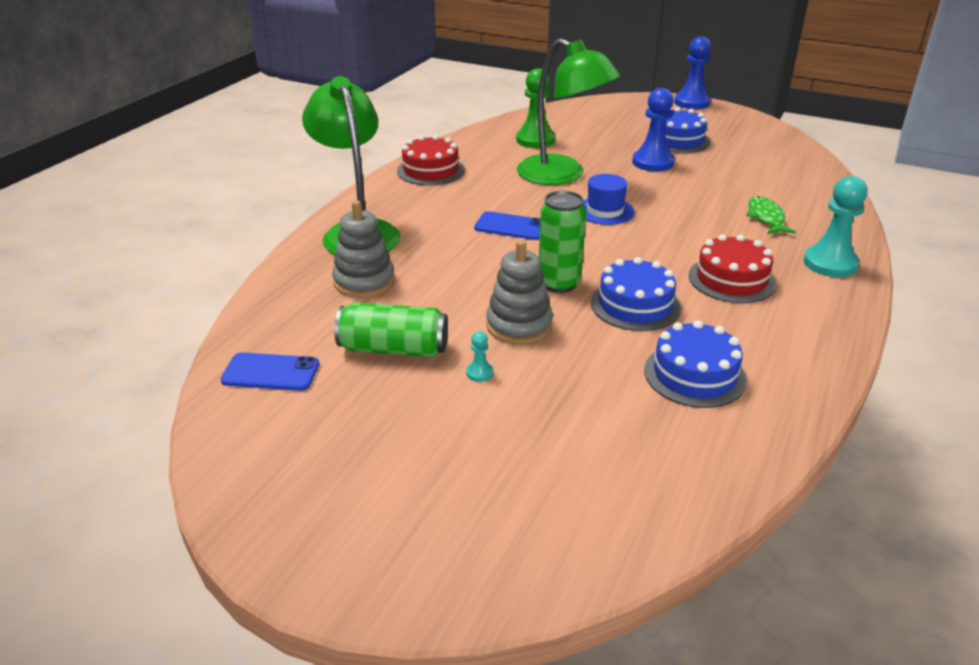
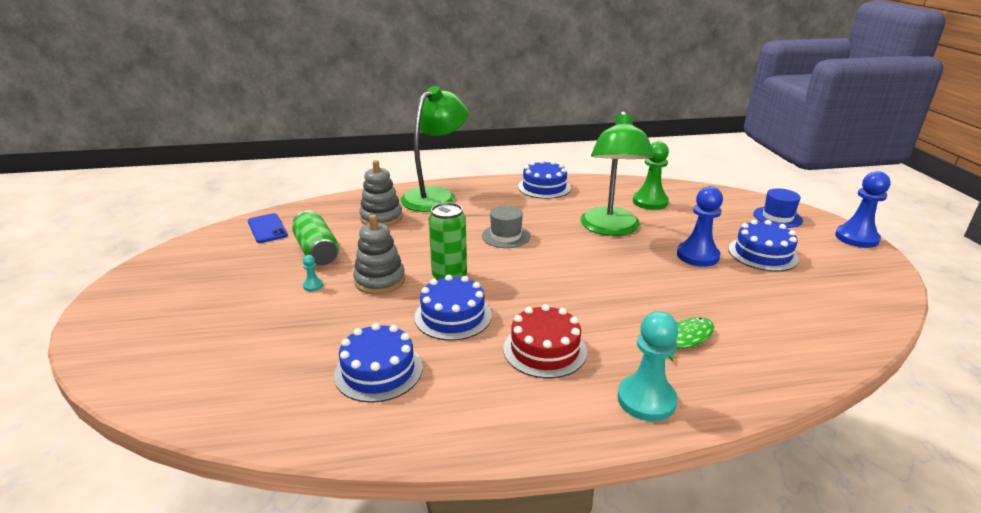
camera: 55 degrees right, 5 degrees down
(430, 170) = (544, 187): red cake -> blue cake
(511, 226) = (506, 236): blue phone -> grey hat
(605, 211) = (580, 261): blue hat -> blue hat (777, 217)

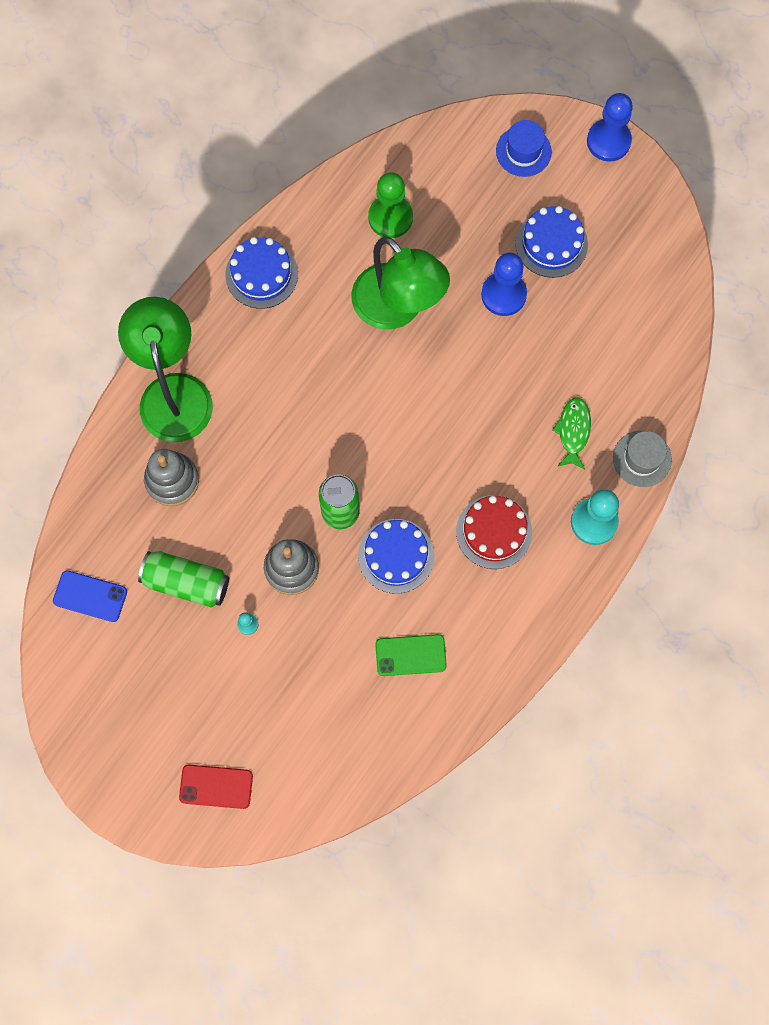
camera: 45 degrees left, 45 degrees up
(148, 340) = (216, 786): none -> red phone
(378, 371) = (410, 655): blue cake -> green phone
(506, 236) = (320, 407): grey hat -> grey hat (642, 459)

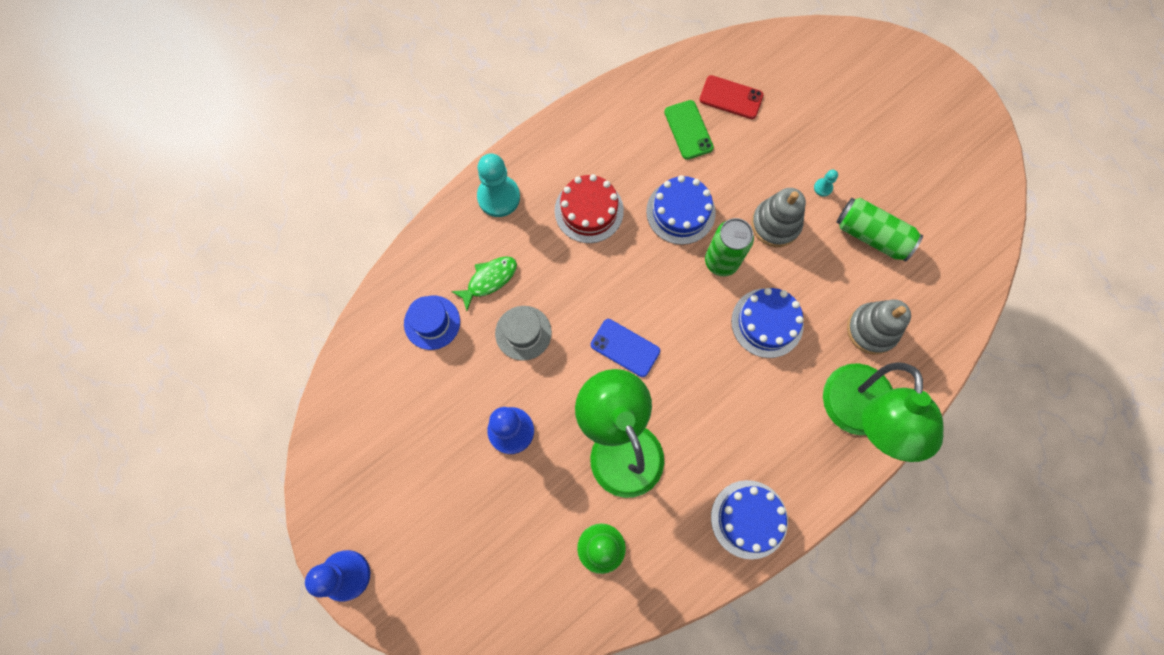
camera: 165 degrees left, 0 degrees up
(90, 596) = (960, 245): blue phone -> blue phone (625, 348)
(216, 786) = (870, 72): red phone -> red phone (731, 97)
(410, 655) = (688, 130): green phone -> green phone turned 60 degrees clockwise
(523, 151) = (439, 588): blue hat -> blue hat (432, 322)
(551, 244) = (446, 473): blue cake -> blue cake (767, 323)
(573, 431) = (489, 280): green fish -> green fish turned 150 degrees counterclockwise
(642, 459) = (437, 240): grey hat -> grey hat (523, 333)

